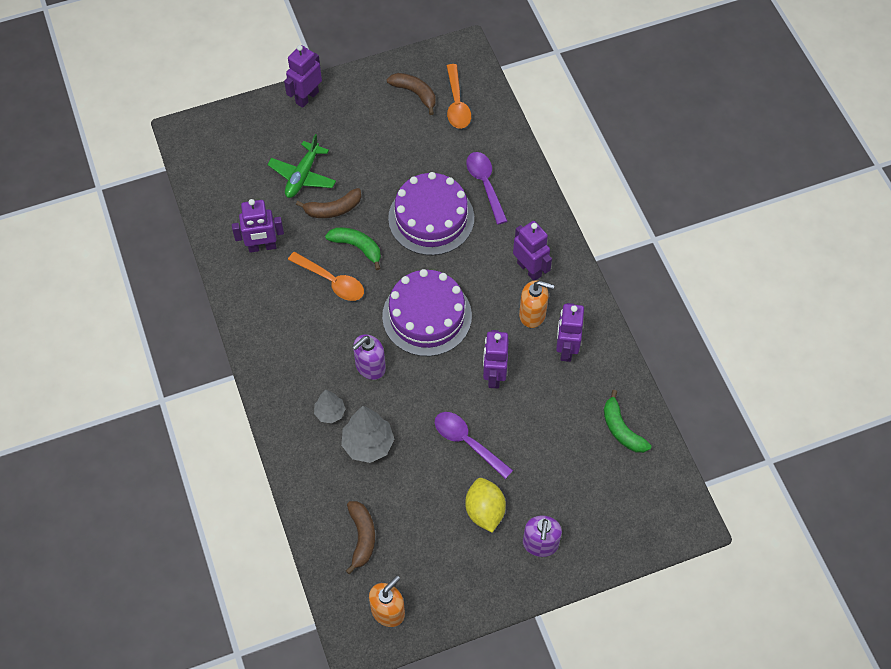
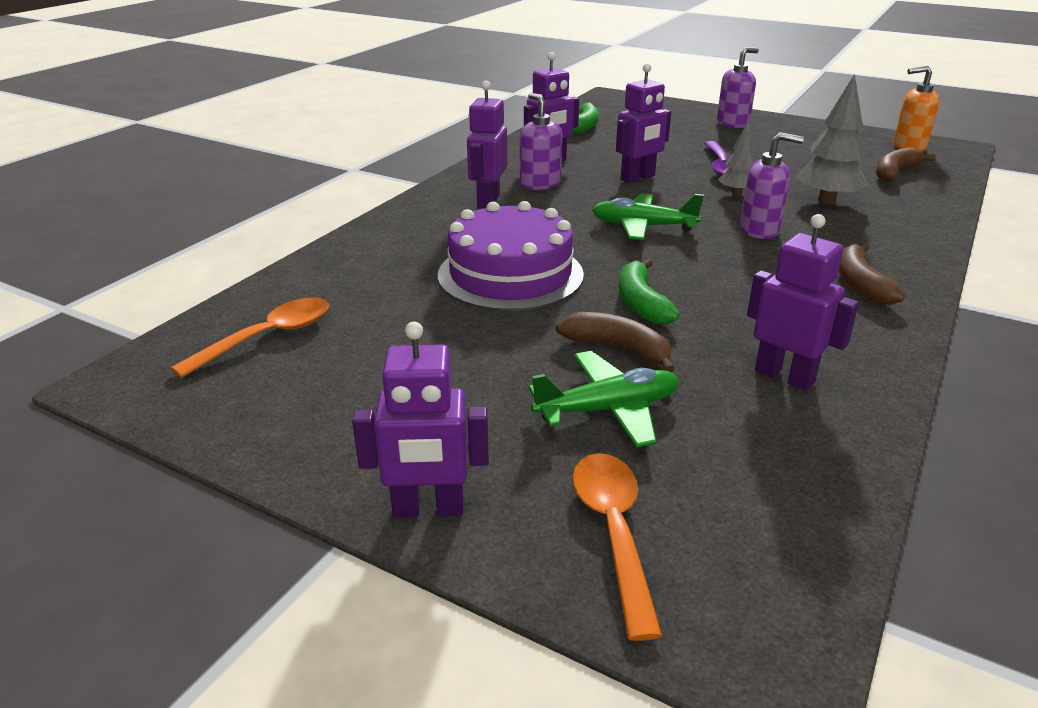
camera: 130 degrees left, 30 degrees down
(330, 413) = (848, 228): grey tree -> grey tree (736, 193)
(332, 281) = (719, 297): orange spoon -> orange spoon (613, 532)
(415, 93) = (282, 384): brown banana -> brown banana (860, 284)
(427, 316) = (643, 227): purple cake -> green plane
(484, 511) = (757, 144): yellow lemon -> none
(485, 184) = (402, 262): purple spoon -> none
(532, 314) = (540, 184): orange soap dispenser -> purple soap dispenser

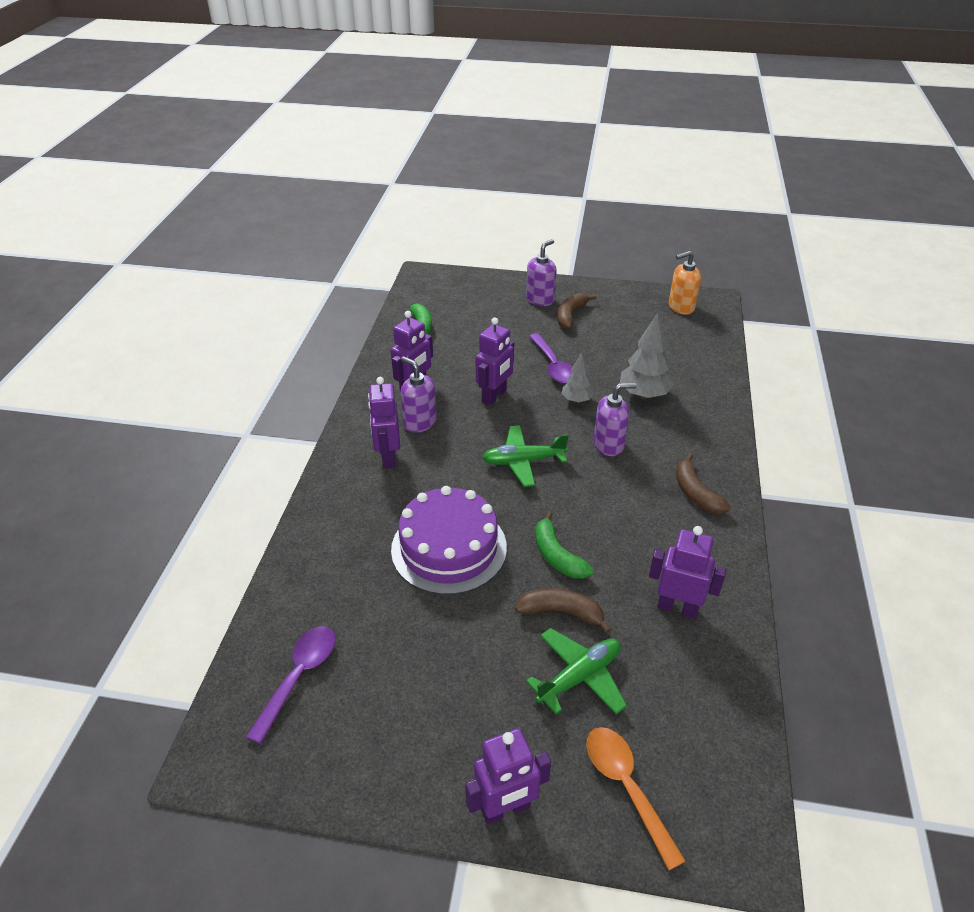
camera: 20 degrees left, 10 degrees up
(267, 337) = (299, 677): orange spoon -> purple spoon
(895, 173) = (681, 346): brown banana -> brown banana (570, 315)

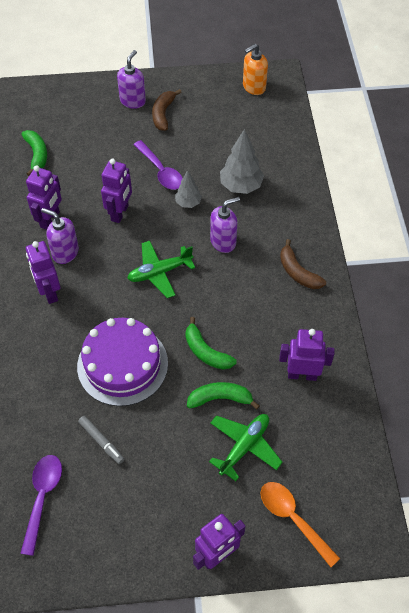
camera: 15 degrees left, 15 degrees up
(395, 628) = (101, 441): none -> grey marker
(561, 612) = (220, 398): brown banana -> green banana

